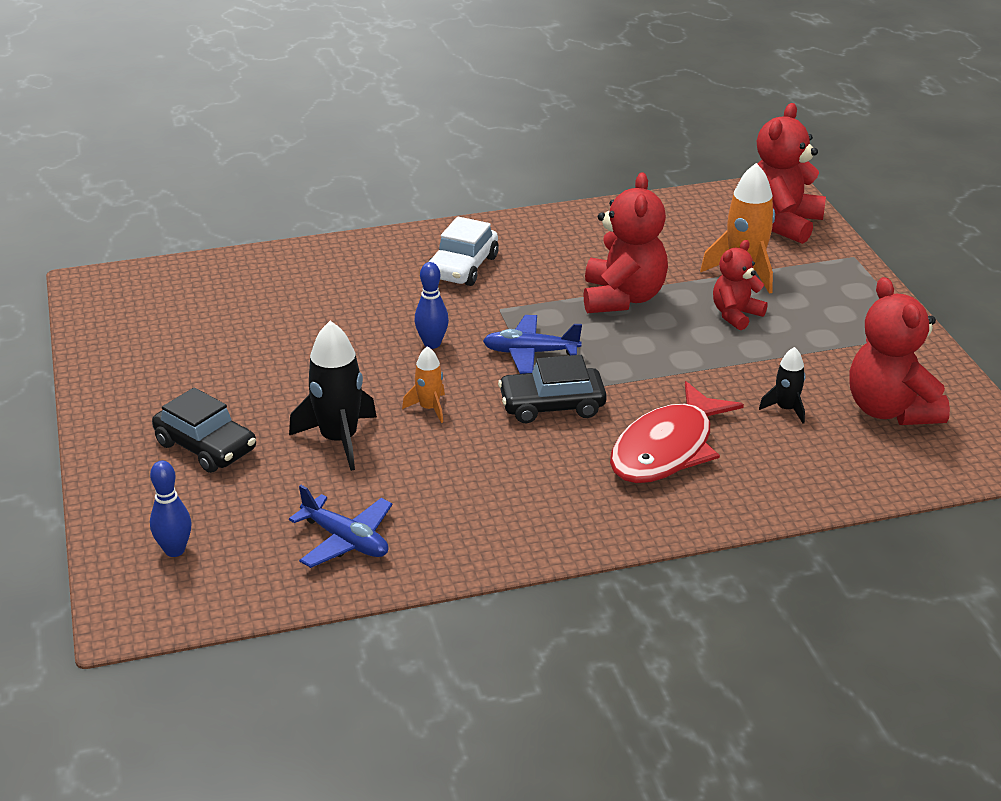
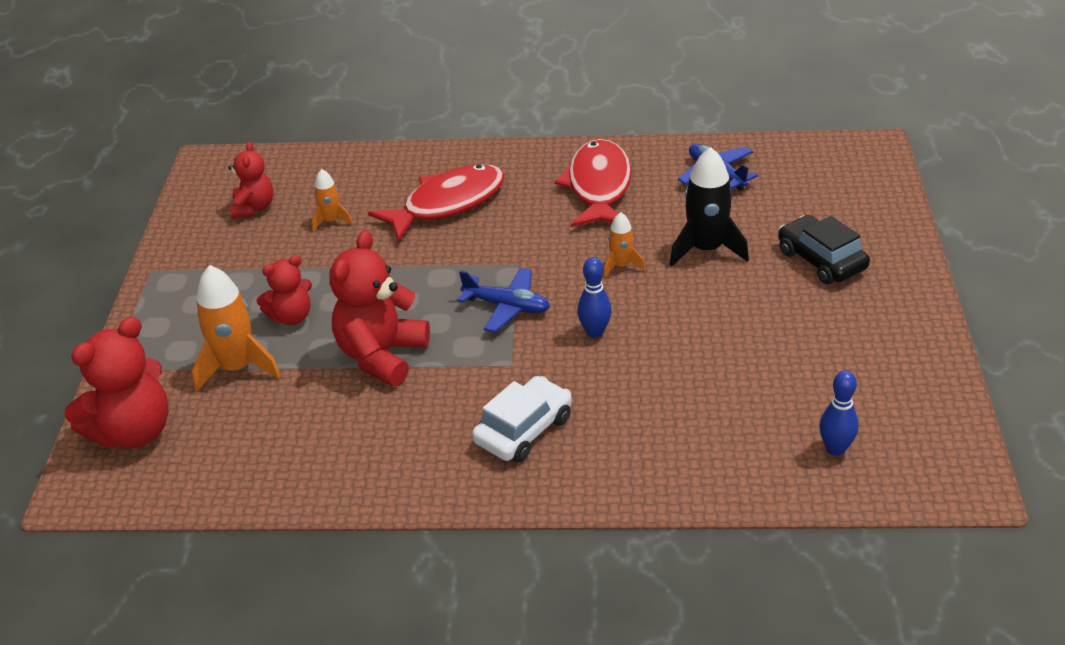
camera: 160 degrees left, 5 degrees up
(174, 550) = (844, 184): blue bowling pin -> blue bowling pin (835, 449)
(493, 498) = (598, 187): none -> red fish
(552, 405) = (516, 252): black car -> none
(786, 409) = (331, 221): black rocket -> orange rocket
(890, 410) = (253, 208): red teddy bear -> red teddy bear, size x0.59

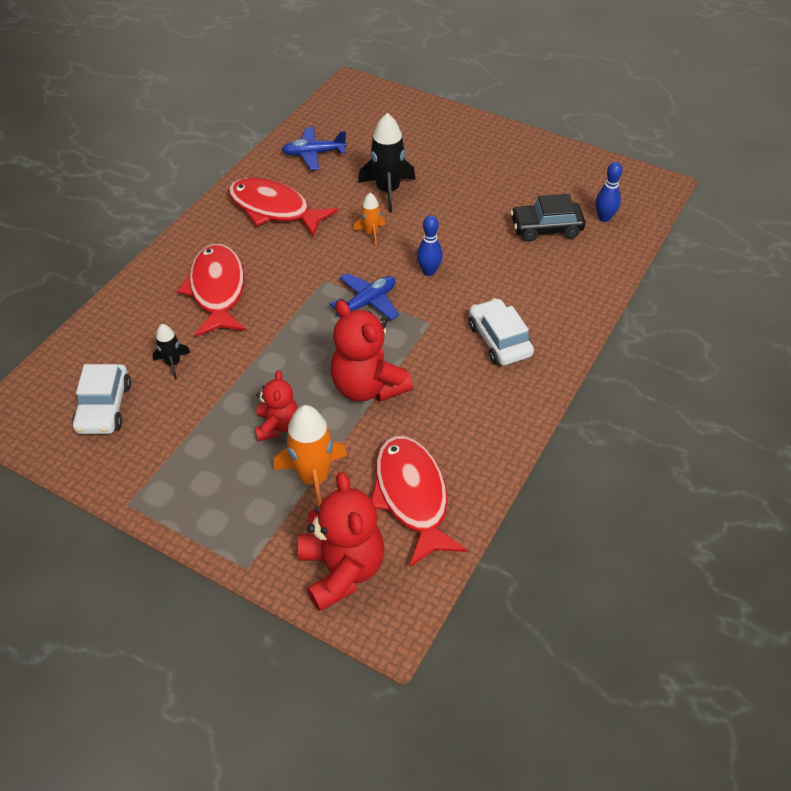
camera: 65 degrees left, 10 degrees up
(248, 445) = (412, 496): none -> red fish
(253, 208) = (104, 407): red teddy bear -> white car
(331, 221) = (173, 363): orange rocket -> black rocket
(821, 260) = (440, 151): black car -> black car (546, 228)

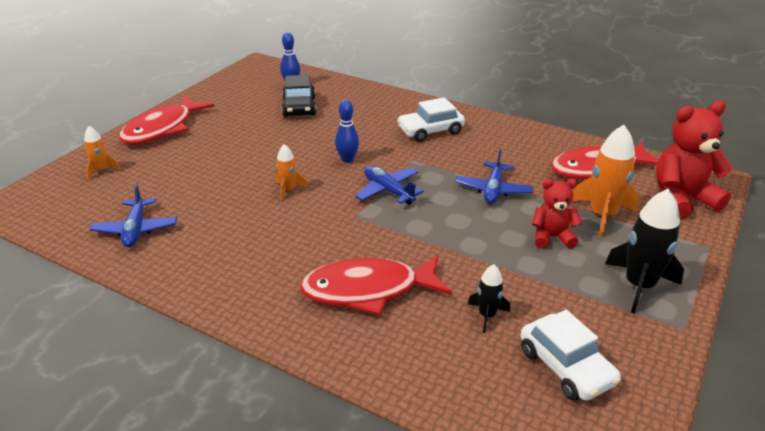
camera: 90 degrees left, 15 degrees down
(104, 407) = (566, 367): white car -> white car turned 60 degrees clockwise
(274, 209) = (232, 255): red fish -> red fish (162, 129)
(367, 387) = (493, 190): red teddy bear -> blue plane
(388, 191) = (223, 180): black rocket -> black rocket (639, 286)
(405, 118) = (101, 170): none -> orange rocket

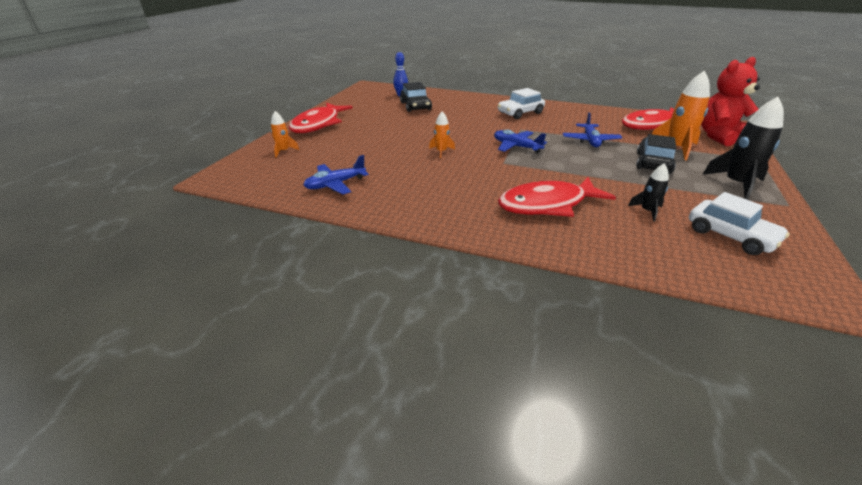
camera: 10 degrees left, 0 degrees up
(136, 229) = (335, 184): blue plane -> blue plane turned 75 degrees clockwise
(347, 159) = (473, 132): blue bowling pin -> none
(552, 237) = (653, 163): red teddy bear -> black car

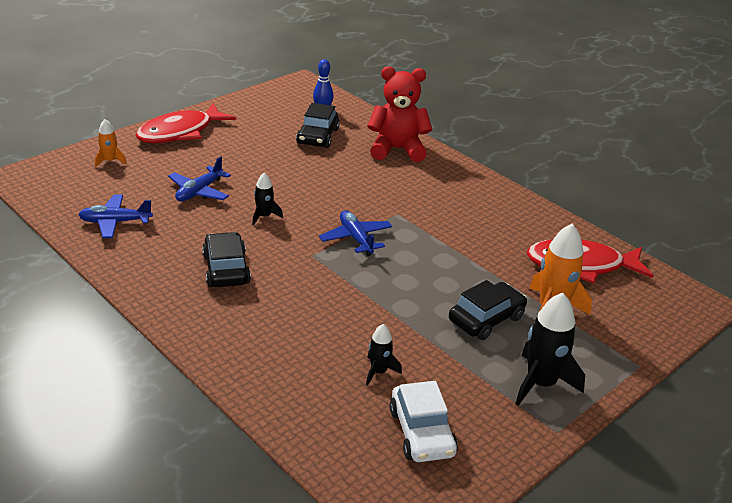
camera: 25 degrees right, 0 degrees up
(441, 151) = (264, 216): orange rocket -> black rocket
(459, 187) = (226, 269): none -> black car
(520, 113) = (433, 188): white car -> none
(547, 204) = (286, 323): red fish -> none
(590, 141) = (458, 260): blue plane -> blue plane (199, 191)
(719, 136) = (647, 315): red teddy bear -> red teddy bear (397, 149)

